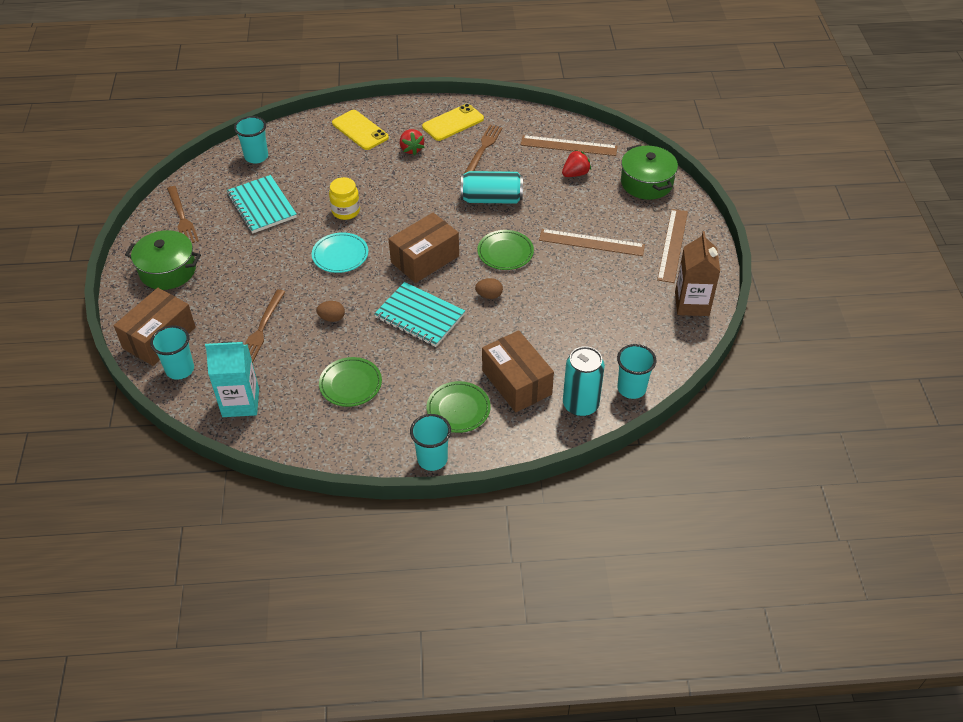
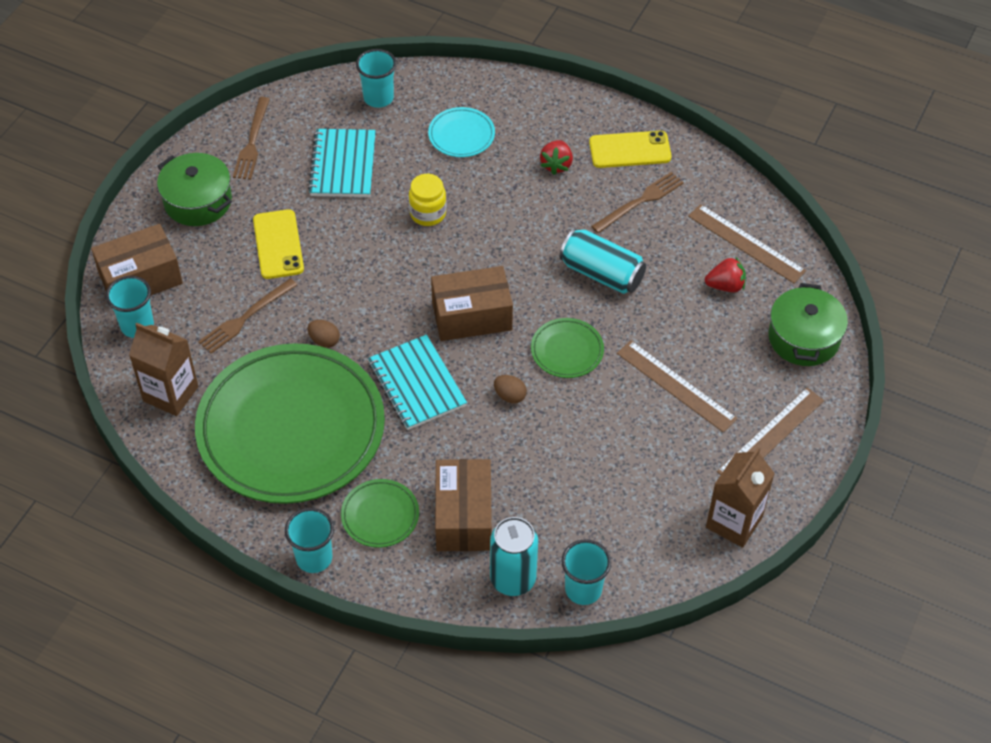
camera: 30 degrees right, 5 degrees up
(240, 402) = (170, 394): turquoise carton -> brown carton
(340, 255) = (384, 267): turquoise plate -> turquoise plate (461, 135)
(350, 384) = (291, 429): green plate -> green plate, size x2.48
(360, 130) = (515, 113): yellow phone -> yellow phone (278, 244)

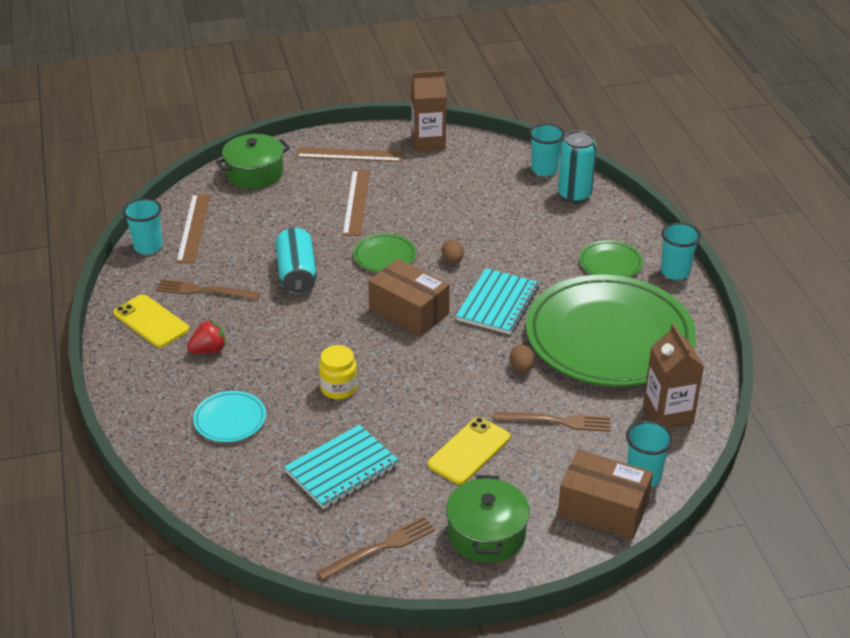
camera: 130 degrees left, 15 degrees down
(378, 98) = (237, 499): turquoise cup -> turquoise cup (148, 247)
(463, 516) = (563, 232): brown box -> none
(725, 286) = (245, 220): red strawberry -> none

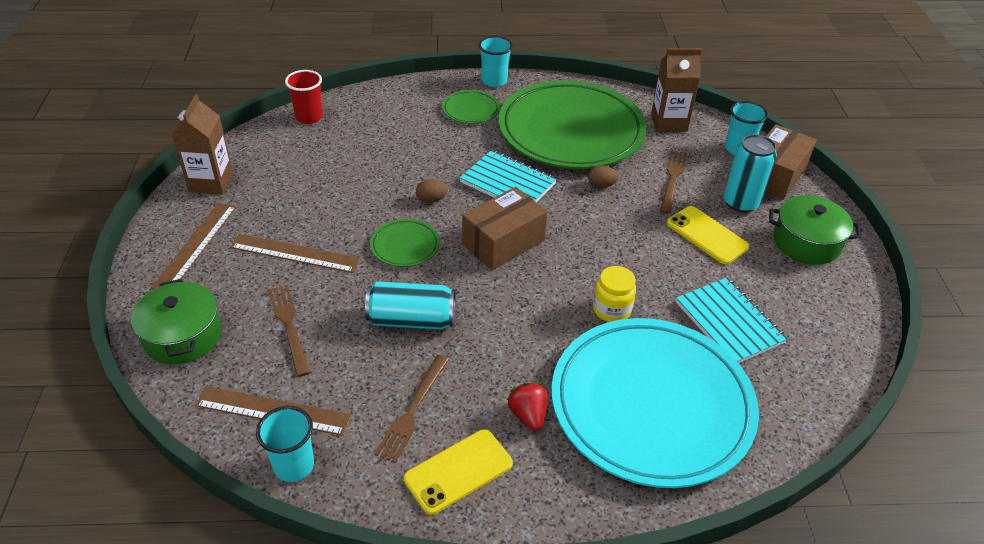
camera: 80 degrees left, 5 degrees up
(230, 420) = (651, 405): turquoise plate -> turquoise plate, size x2.48
(380, 548) = (829, 310): brown fork -> brown fork (289, 326)
(544, 169) = (309, 117): turquoise cup -> red cup
(574, 195) = (360, 108): turquoise can -> turquoise can (741, 203)

